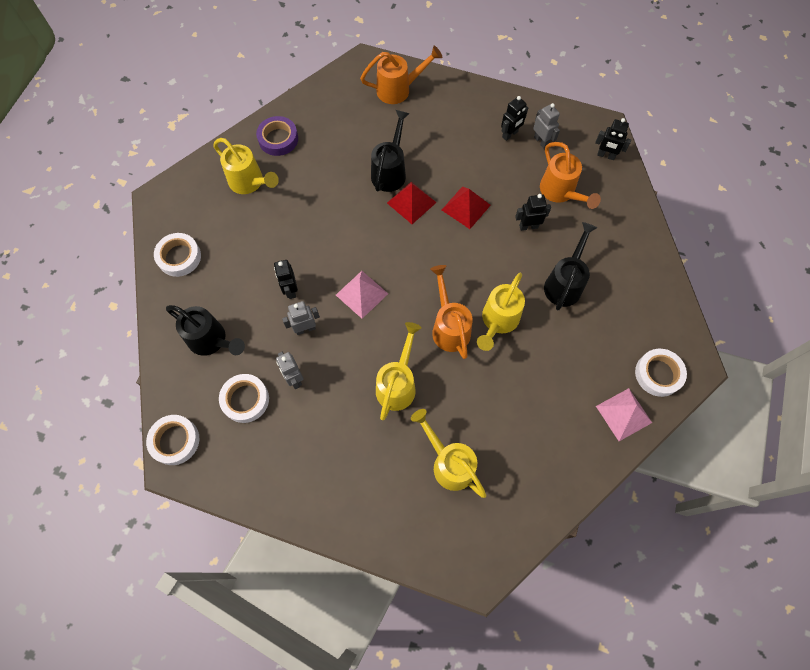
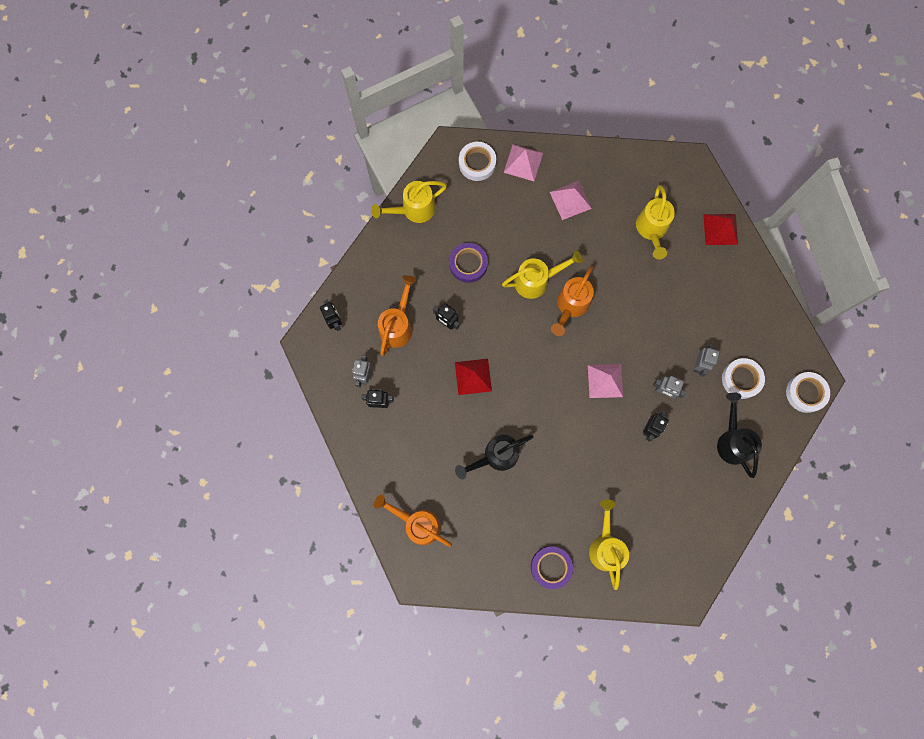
camera: 135 degrees left, 10 degrees up
(179, 257) = (706, 529): white tape -> none
(398, 384) = (638, 301): yellow watering can -> yellow watering can (414, 210)
(411, 202) = (506, 416): red pyramid -> red pyramid (720, 229)
(547, 419) = (570, 200): none -> pink pyramid
(564, 283) = (468, 264): black watering can -> purple tape

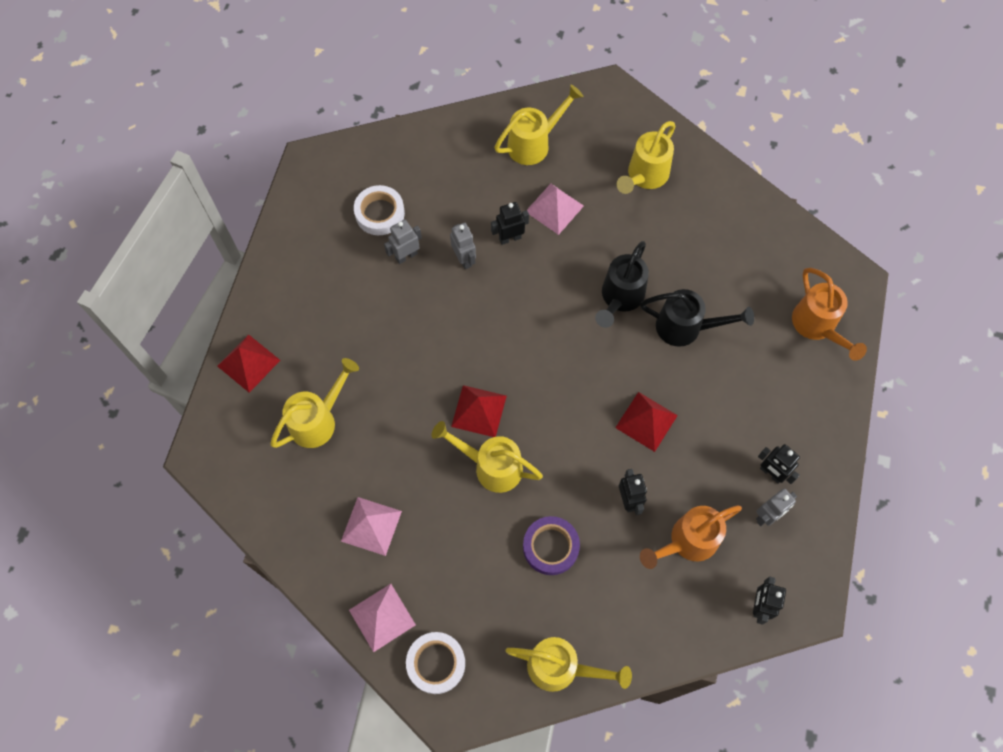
camera: 140 degrees left, 10 degrees down
(551, 567) = (712, 197): purple tape -> none
(571, 306) = (479, 411): orange watering can -> red pyramid
(605, 380) = (512, 312): pink pyramid -> pink pyramid (554, 208)
(695, 511) = (534, 144): none -> yellow watering can
(732, 441) = (443, 171): black watering can -> black watering can (620, 298)
(805, 393) = (334, 158): white tape -> none

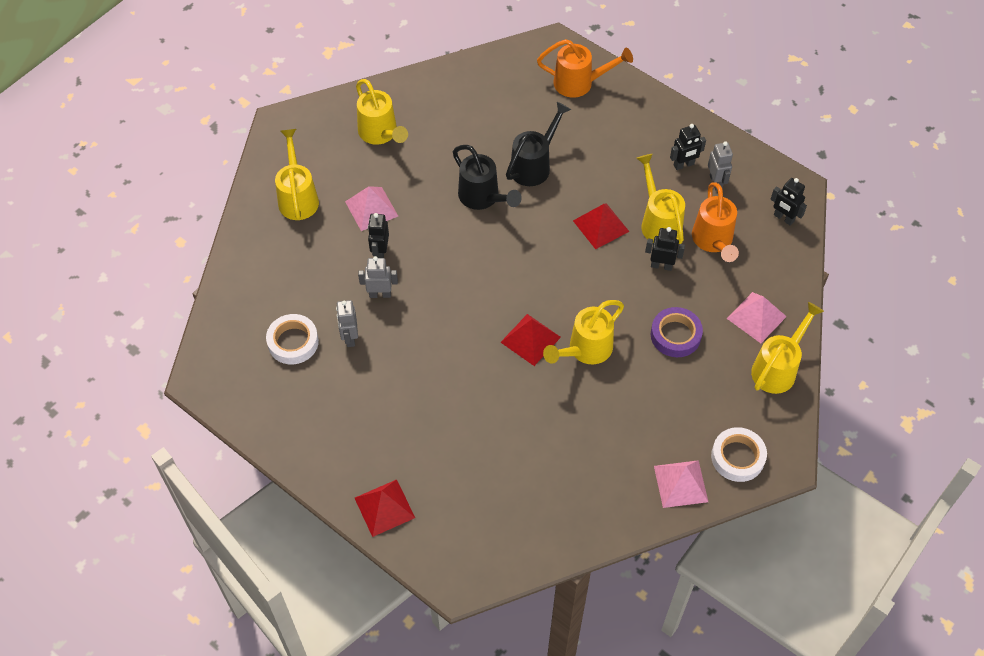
camera: 65 degrees left, 10 degrees down
(318, 420) = (474, 468): yellow watering can -> yellow watering can (659, 222)
(371, 526) = (595, 462): pink pyramid -> pink pyramid (756, 317)

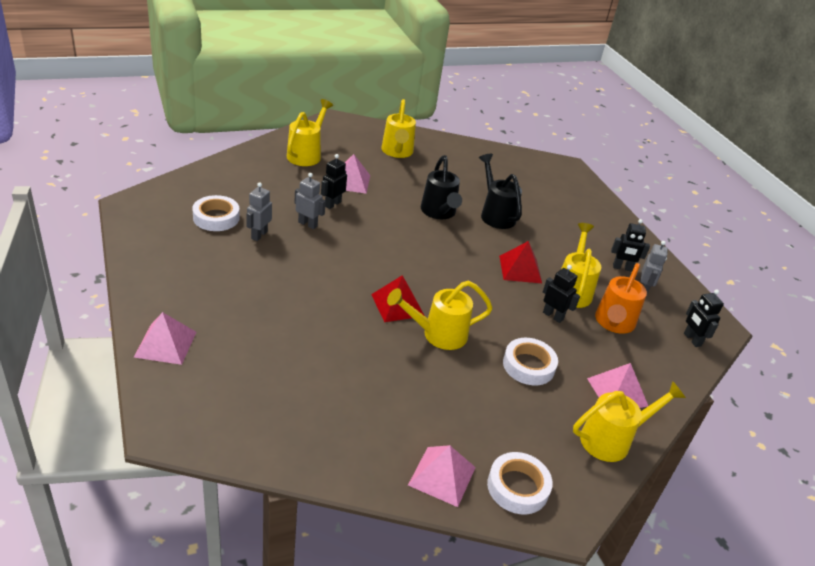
camera: 25 degrees right, 20 degrees down
(384, 508) = (165, 344): red pyramid -> pink pyramid
(534, 165) = (495, 214): black watering can -> black watering can turned 90 degrees counterclockwise
(579, 83) = (570, 191): orange watering can -> none
(675, 335) = (528, 365): purple tape -> white tape

